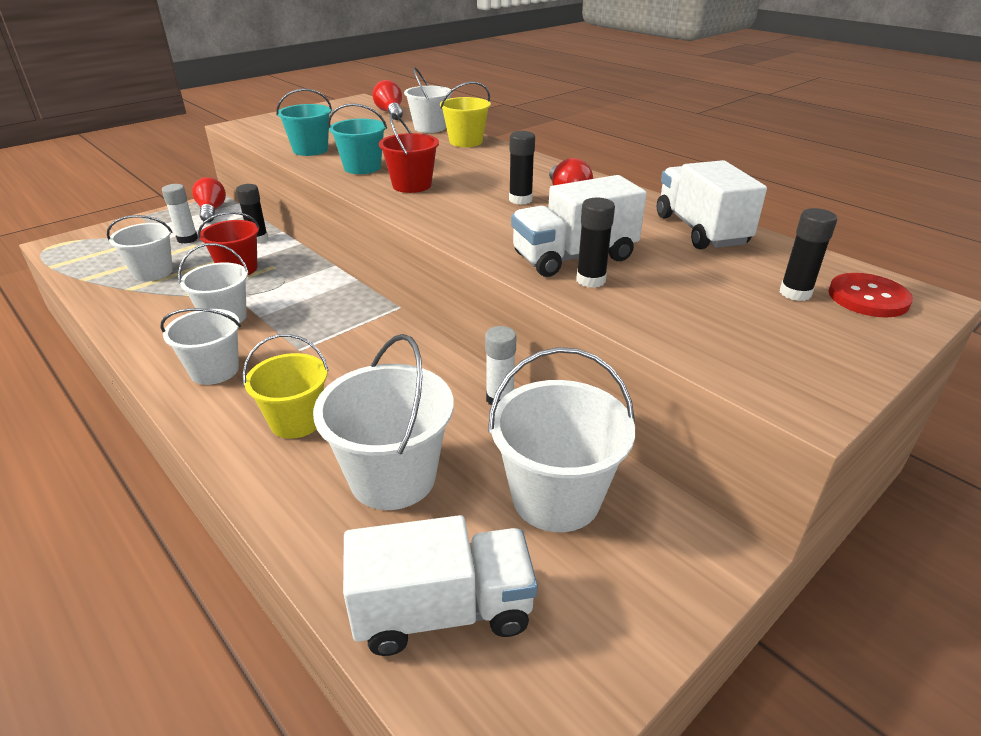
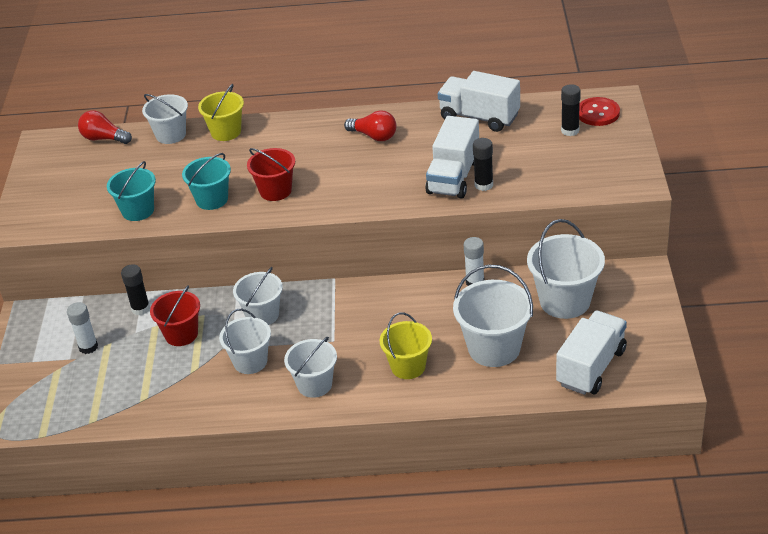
camera: 45 degrees left, 5 degrees up
(153, 272) = (128, 380): white bucket -> white bucket (262, 315)
(211, 211) = (46, 318): red light bulb -> none
(520, 200) = (358, 158): black glue stick -> none

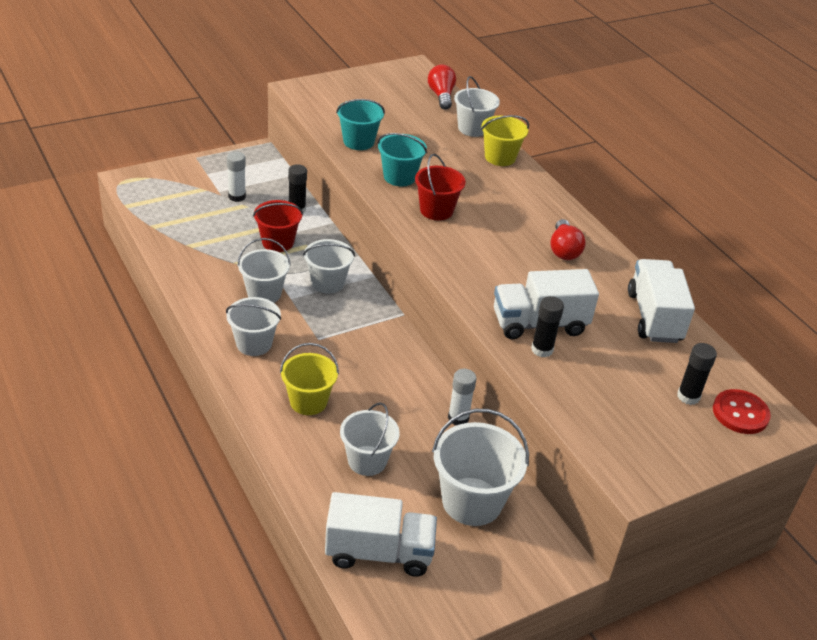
camera: 55 degrees right, 0 degrees up
(494, 348) = (367, 461): white bucket -> white bucket, size x0.66

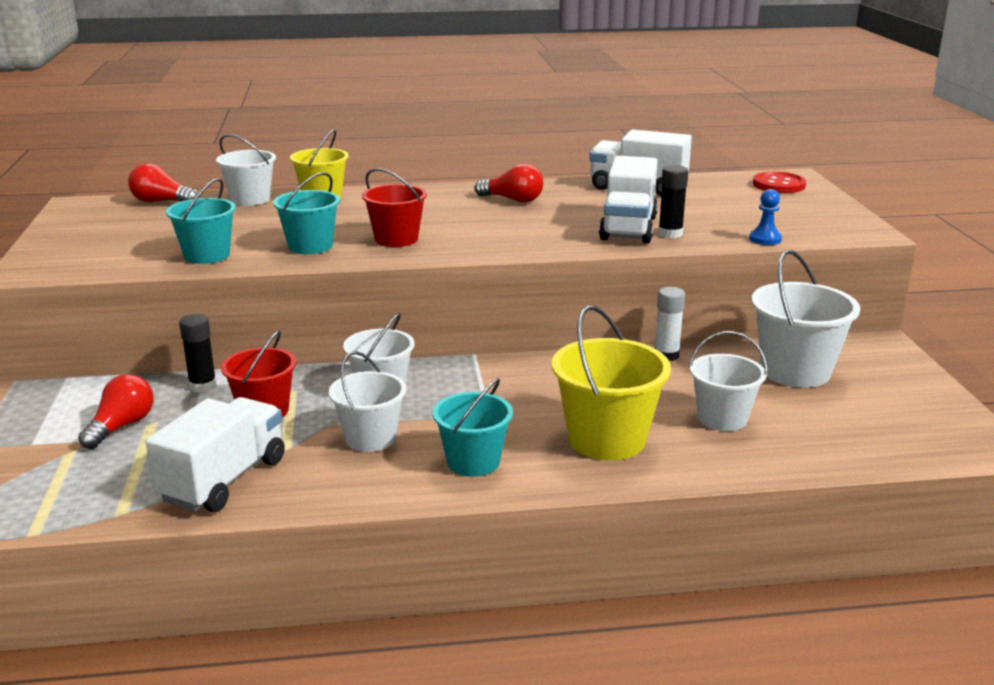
camera: 65 degrees left, 15 degrees down
(237, 196) = (121, 426): white glue stick -> red light bulb
(254, 344) = (473, 462): white bucket -> turquoise bucket
(308, 401) = (607, 439): yellow bucket -> yellow bucket, size x1.51
(379, 552) = (869, 435): white truck -> white truck (224, 480)
(567, 410) = (765, 239): none -> blue pawn
(688, 396) = (753, 196): black glue stick -> none

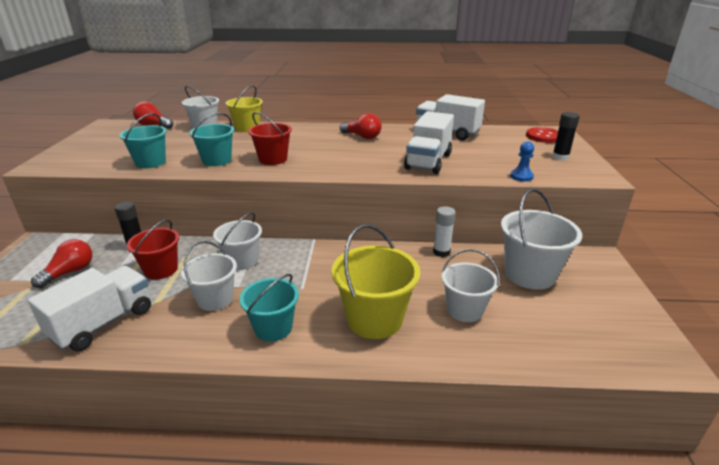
camera: 10 degrees right, 5 degrees up
(670, 234) = (455, 168): black glue stick -> black glue stick (560, 157)

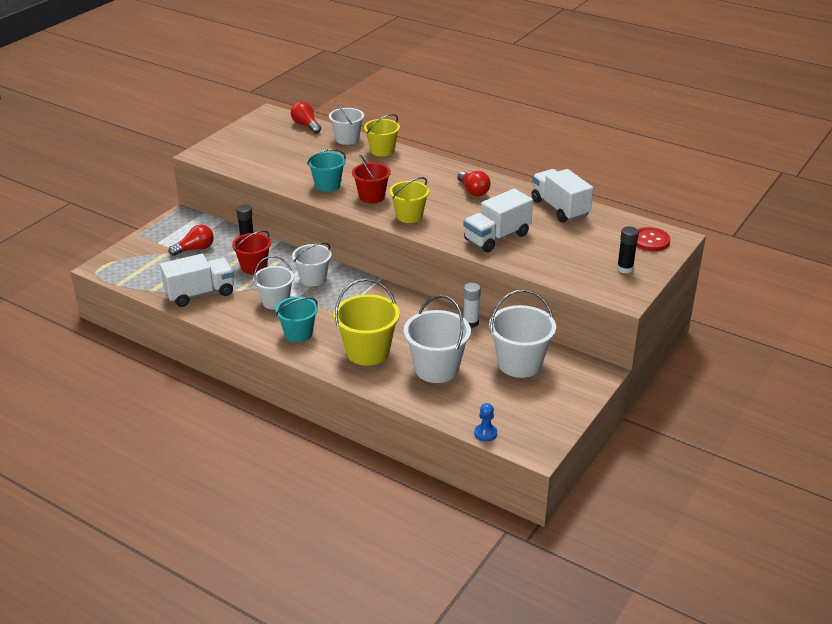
camera: 30 degrees right, 5 degrees up
(150, 162) = (277, 173): turquoise bucket -> none
(327, 165) = (409, 216): none -> yellow bucket
(464, 310) = (436, 369): white bucket -> white bucket, size x1.51
(521, 176) = (555, 277): blue pawn -> blue pawn (485, 433)

